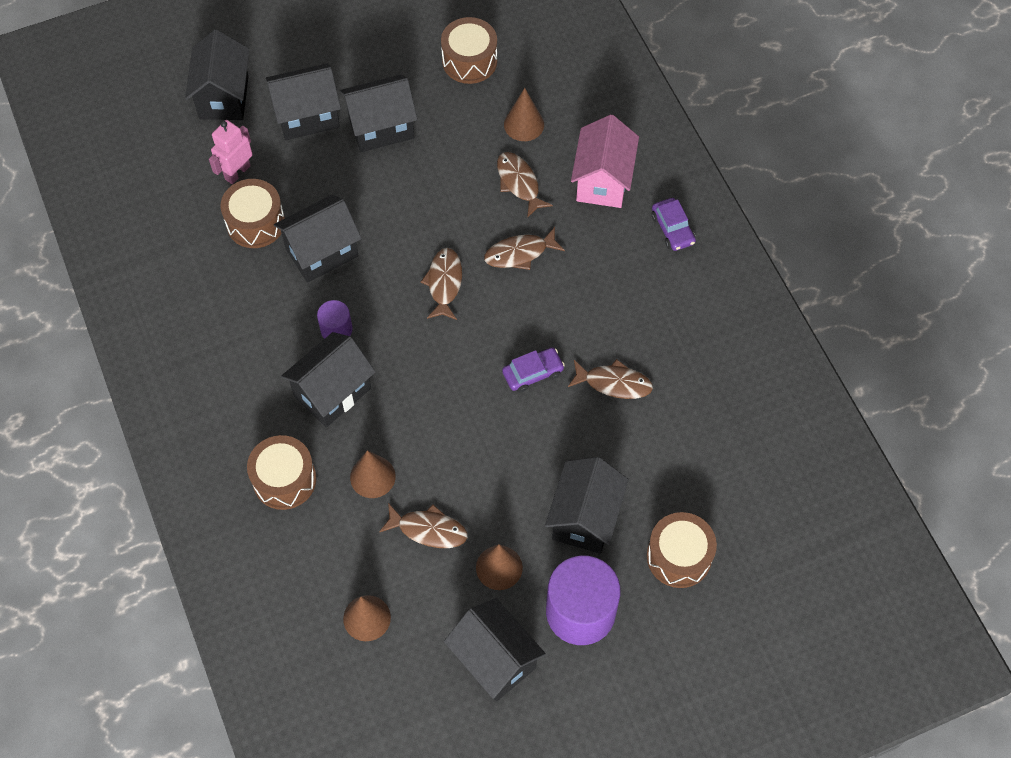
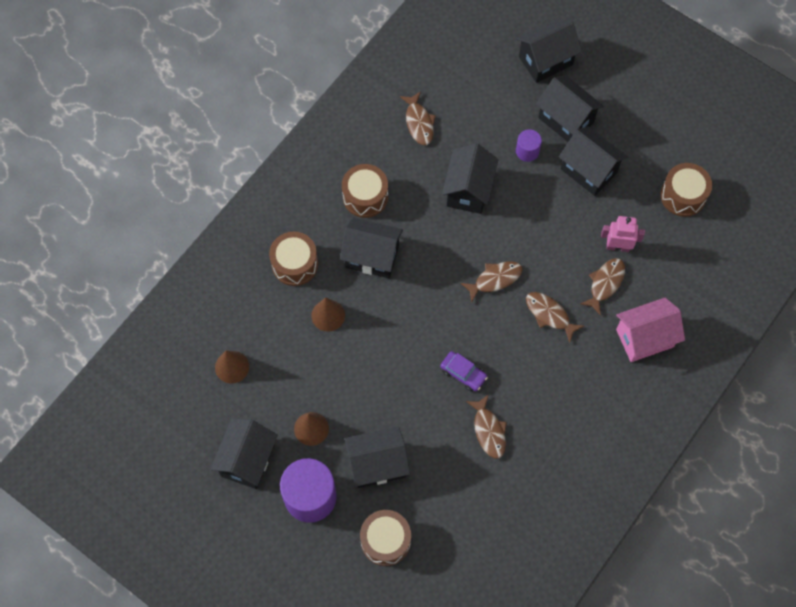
camera: 60 degrees right, 5 degrees up
(237, 172) = (494, 104): pink robot -> pink robot (617, 247)
(255, 223) = (464, 137): brown drum -> brown drum (365, 196)
(322, 252) = (468, 190): black house -> black house turned 75 degrees clockwise
(336, 329) = (418, 232): purple cylinder -> purple cylinder (527, 151)
(428, 529) = (312, 370): brown fish -> brown fish (419, 123)
(524, 124) = (655, 260): brown cone -> none
(672, 229) = (637, 406): purple car -> none

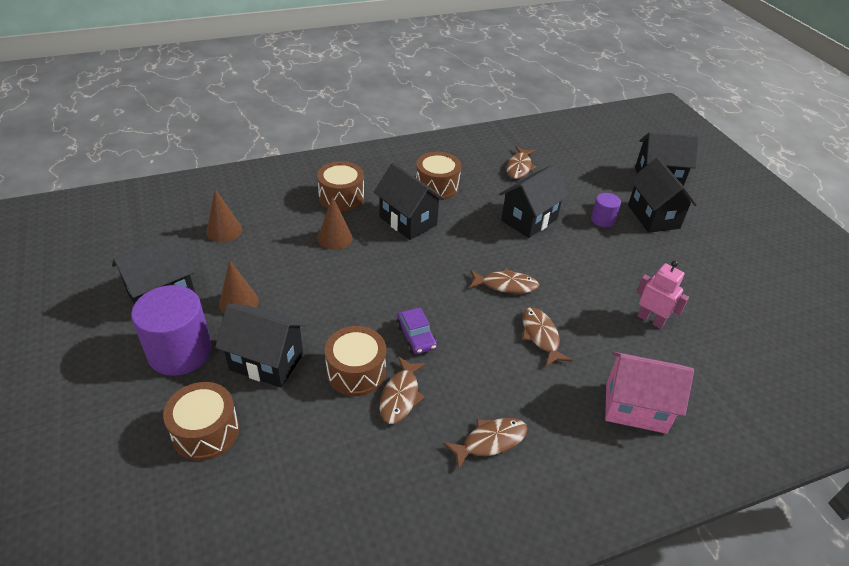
camera: 30 degrees right, 25 degrees down
(588, 171) = (654, 255): black house -> none
(605, 283) = (618, 341): brown fish -> brown fish (490, 441)
(683, 195) = (747, 314): brown drum -> brown drum (356, 372)

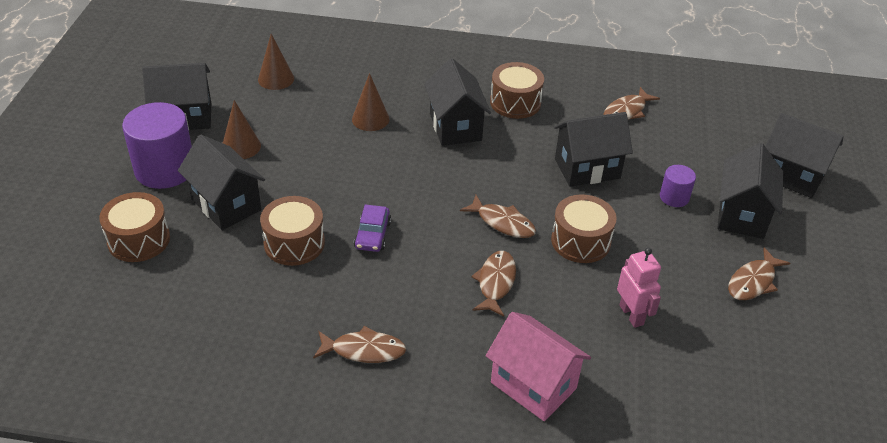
camera: 30 degrees right, 0 degrees up
(341, 197) = (408, 82): brown drum -> brown drum (580, 241)
(400, 396) = (316, 279): brown fish -> brown fish (753, 282)

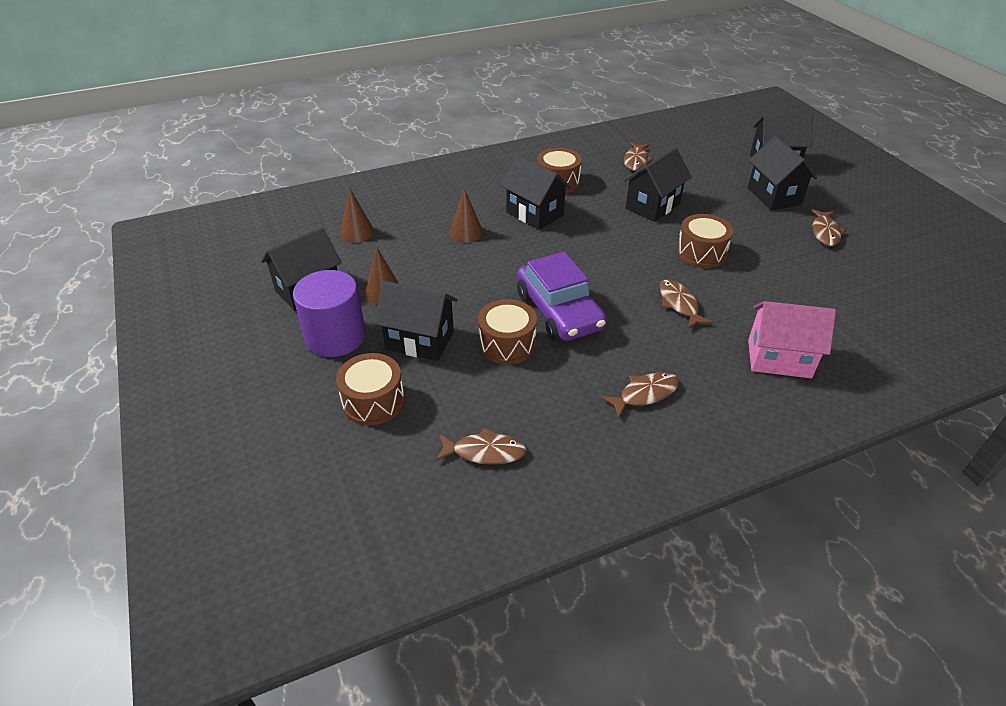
camera: 30 degrees left, 0 degrees up
(372, 235) = (559, 311): purple car -> purple car, size x2.07
(502, 223) = (639, 263): brown fish -> brown fish (485, 452)
(631, 315) = (783, 284): pink robot -> none
(674, 197) = (724, 202): purple cylinder -> none

